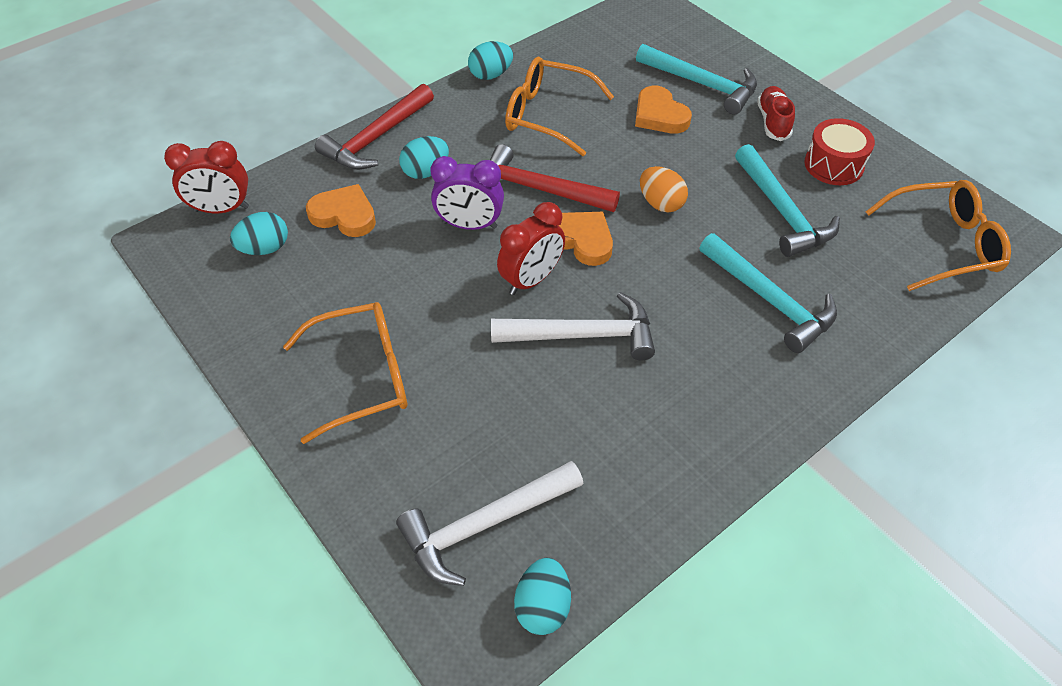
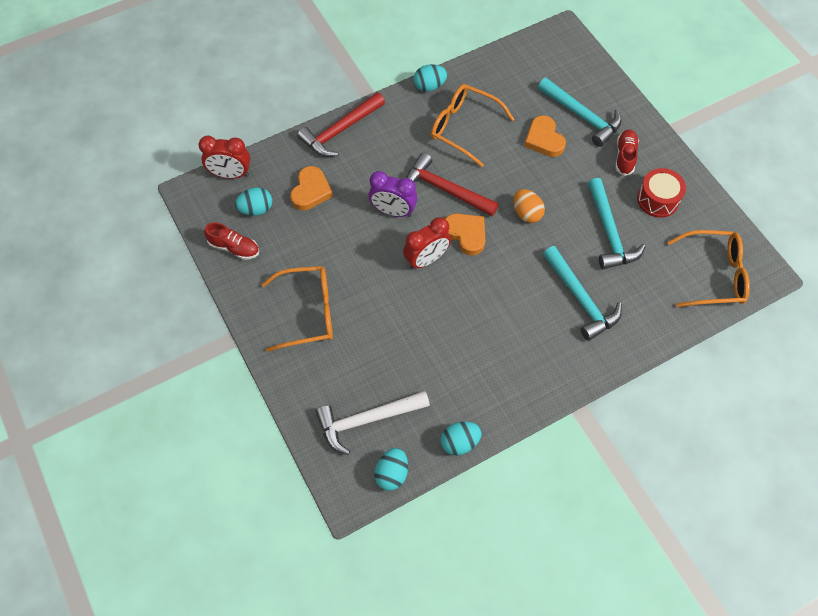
camera: 10 degrees right, 10 degrees up
(235, 303) = (234, 248): none -> red shoe
(344, 215) = (311, 191): orange heart -> orange heart turned 75 degrees clockwise
(426, 172) = (370, 164): turquoise egg -> turquoise egg (459, 442)
(583, 335) = (452, 305): white hammer -> none

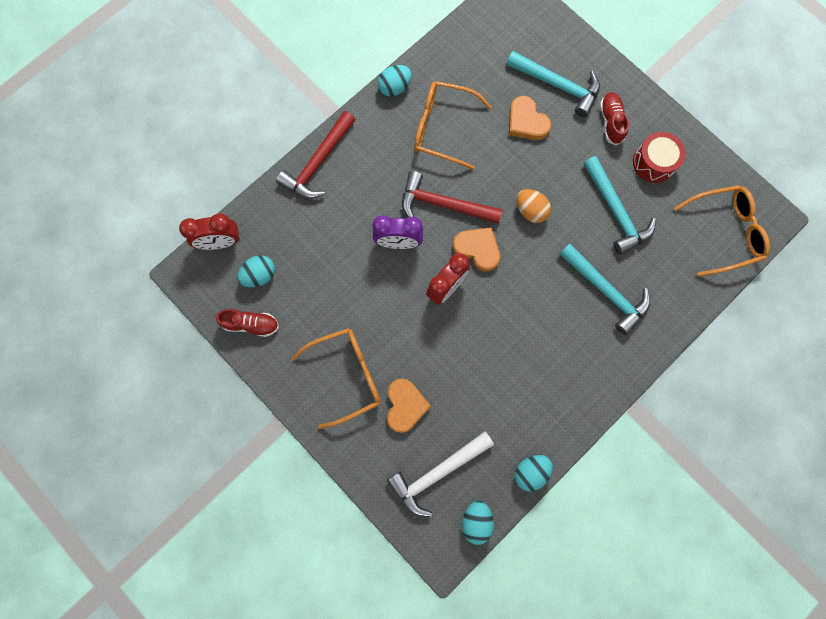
camera: 15 degrees left, 15 degrees up
(311, 191) = (309, 240): orange heart -> orange heart (405, 405)

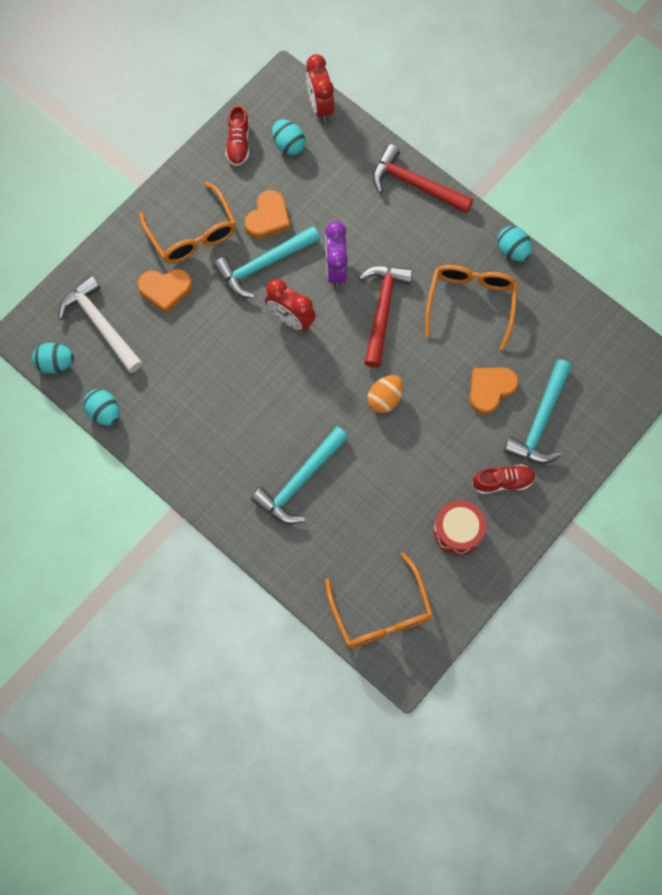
camera: 85 degrees right, 5 degrees down
(477, 249) = (335, 347): orange heart -> orange heart (268, 218)
(616, 211) = (393, 490): turquoise hammer -> turquoise hammer (263, 265)

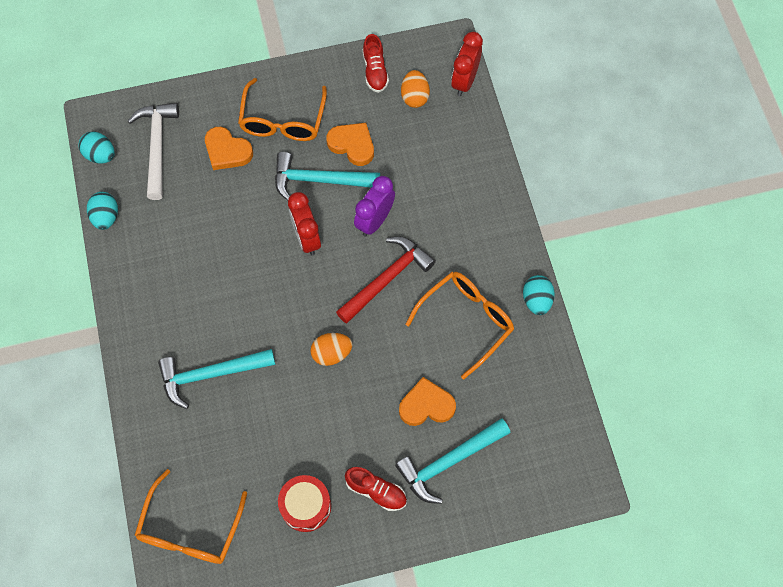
camera: 35 degrees right, 5 degrees down
(238, 143) = (375, 71): red shoe -> red shoe turned 45 degrees counterclockwise
(268, 218) = (352, 145): orange heart -> orange heart turned 120 degrees counterclockwise
(288, 145) = (414, 97): turquoise egg -> orange egg
(415, 185) = (495, 193): red hammer -> none

